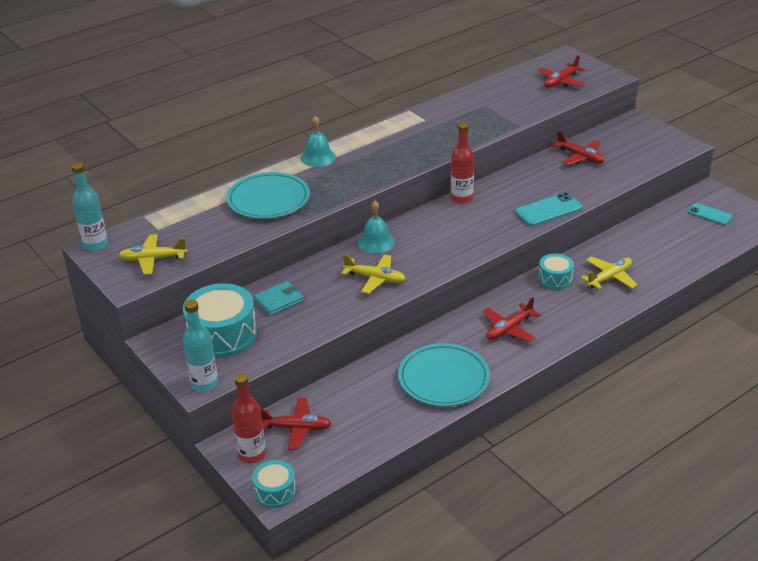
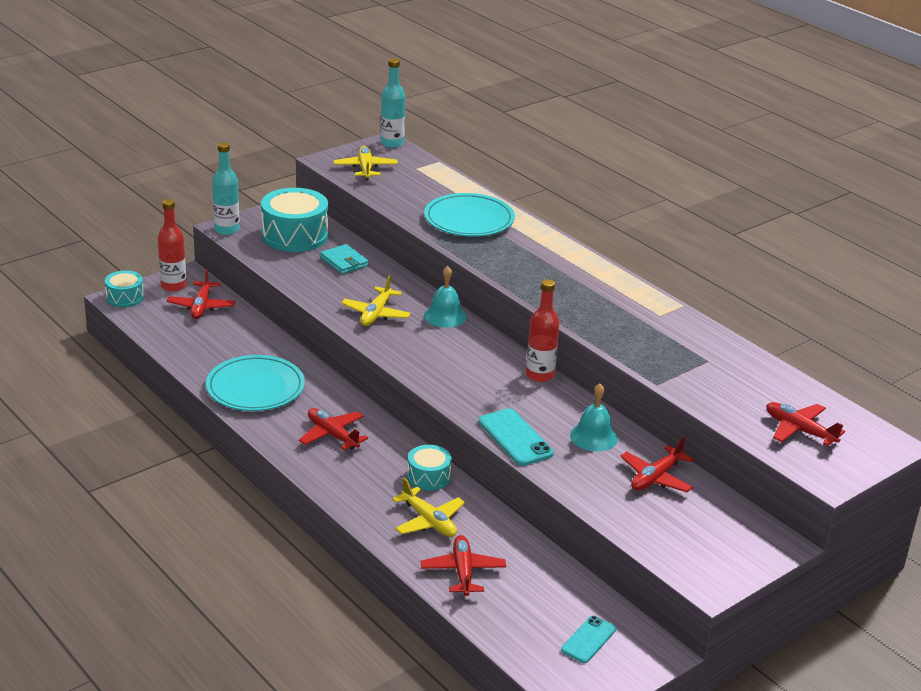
camera: 85 degrees right, 5 degrees down
(318, 157) = (559, 246): turquoise bell -> turquoise bell (593, 437)
(661, 262) = (463, 572): none -> red plane

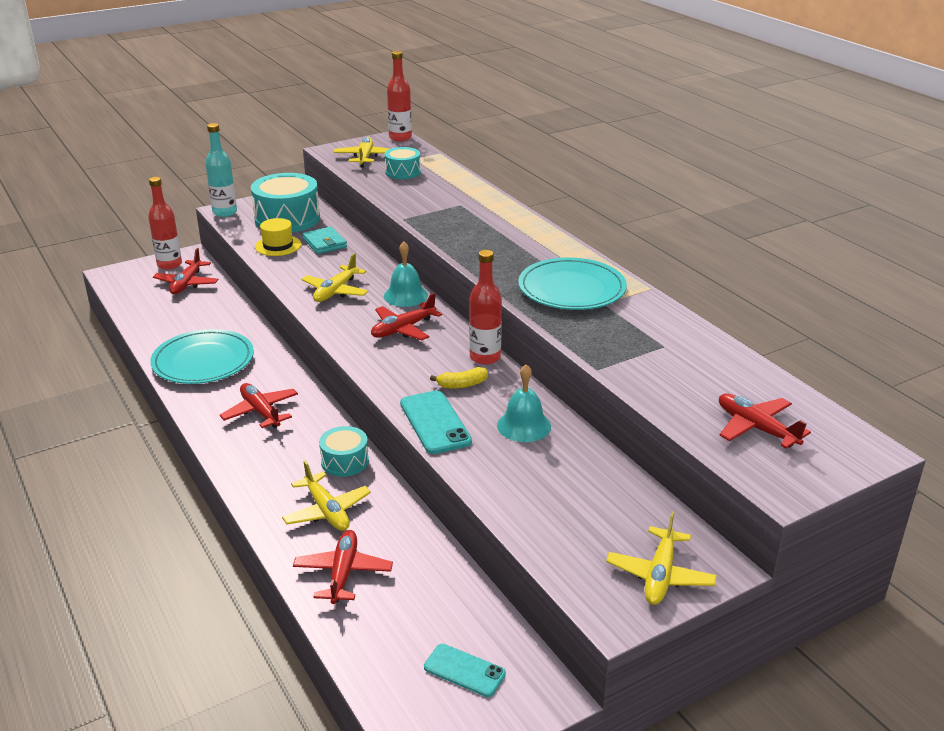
camera: 10 degrees right, 0 degrees up
(125, 297) = (119, 273): turquoise drum -> turquoise drum (403, 172)
(298, 266) = (278, 246): none -> yellow hat
(392, 143) = (400, 138): turquoise bottle -> red bottle
(469, 220) = (448, 203): turquoise plate -> turquoise plate (571, 289)
(527, 402) = (462, 385): none -> yellow banana
(588, 640) = (464, 670): turquoise phone -> turquoise phone turned 75 degrees clockwise
(656, 477) = (583, 475): red plane -> red plane (403, 329)
(737, 553) = (660, 575): none -> yellow plane

